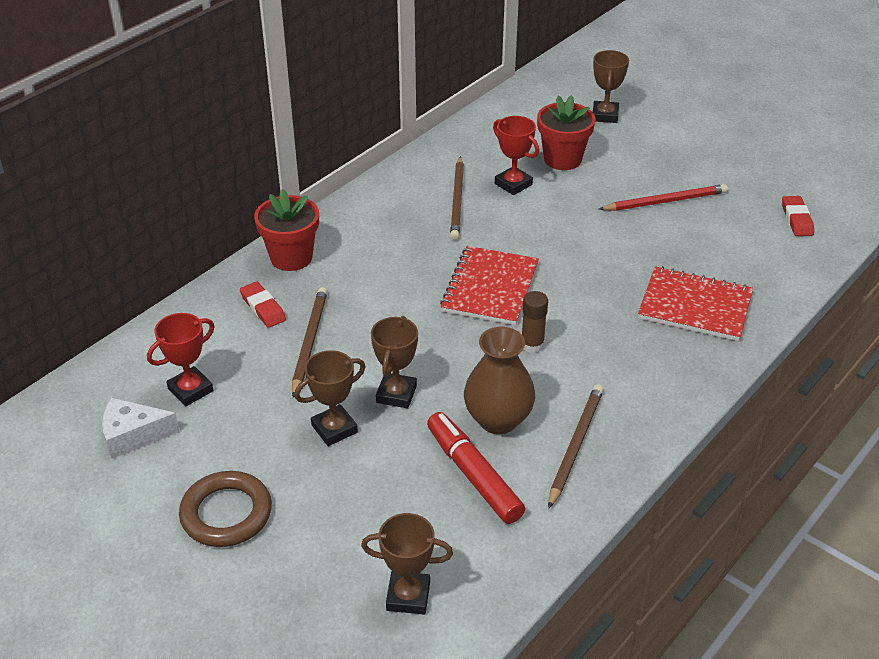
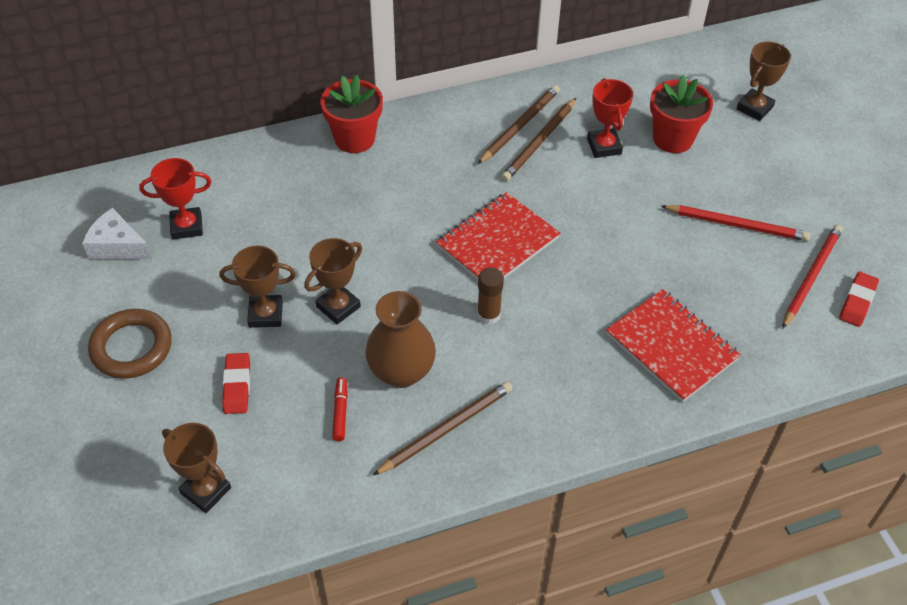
camera: 30 degrees right, 10 degrees up
(263, 308) = (296, 177): red eraser -> red eraser (237, 386)
(309, 342) = (308, 225): brown pencil -> brown pencil (520, 126)
(473, 475) = (340, 412): red marker -> red marker, size x0.49
(750, 215) = (811, 276): none -> red pencil

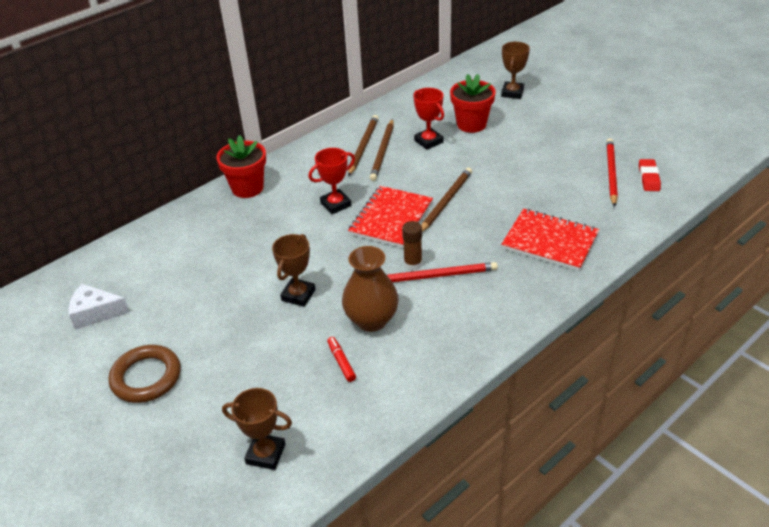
camera: 20 degrees left, 10 degrees down
(187, 226) = (146, 282): red trophy -> red trophy (336, 204)
(237, 386) = (249, 373): red eraser -> none
(265, 314) = (244, 318): brown trophy -> none
(446, 429) = (427, 345): brown pencil -> brown pencil (446, 201)
(737, 225) = (545, 159): red pencil -> red pencil (437, 275)

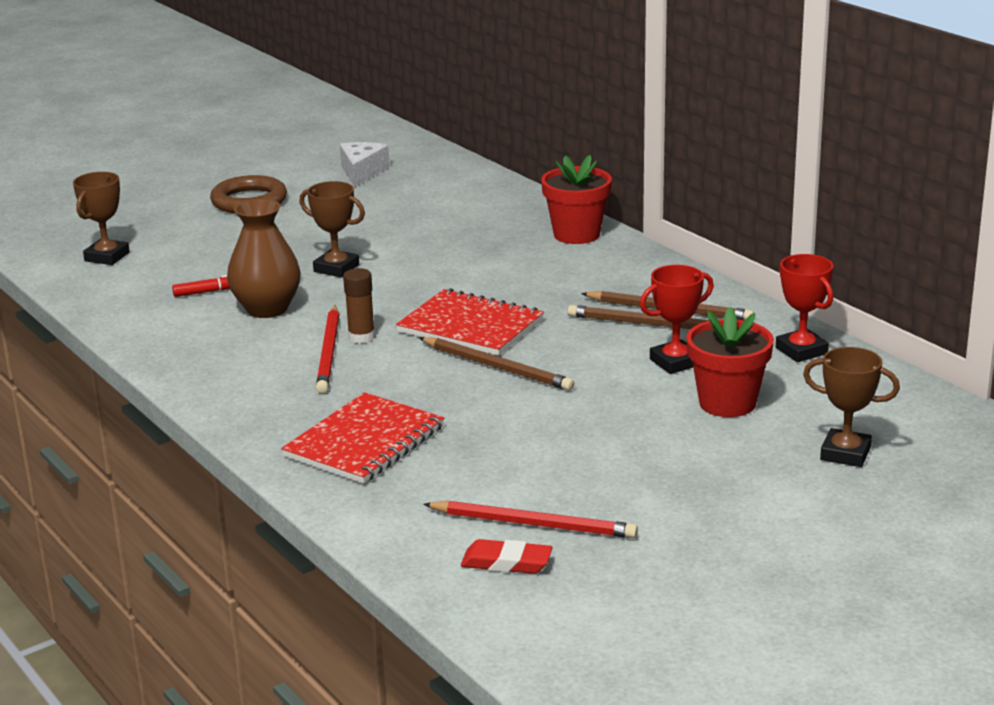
camera: 95 degrees right, 15 degrees down
(336, 204) = (518, 290): red trophy -> red trophy (801, 351)

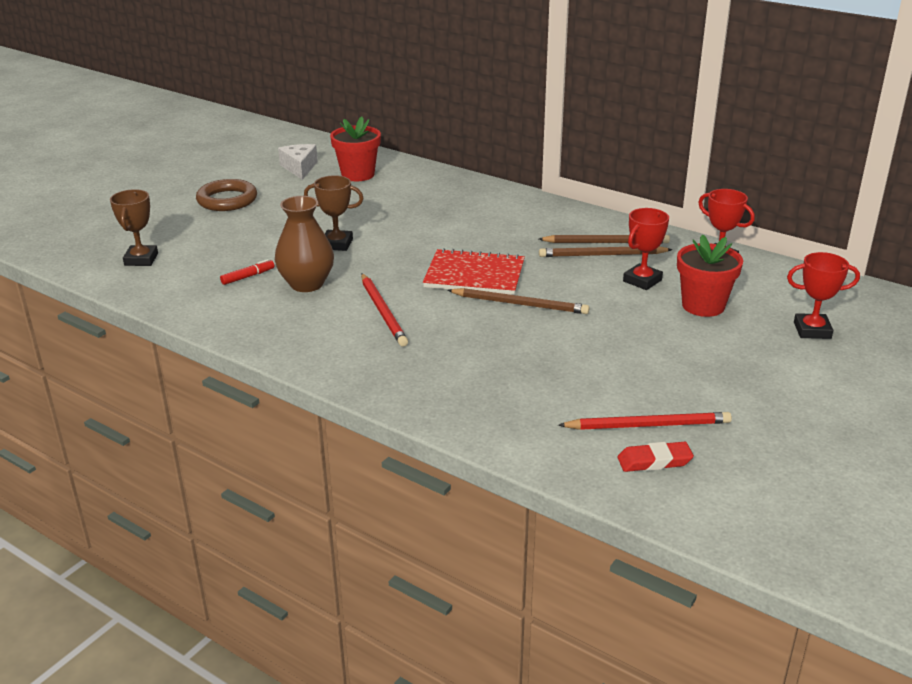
camera: 20 degrees left, 5 degrees up
(361, 337) = (399, 296): brown glue stick -> none
(364, 442) = (467, 381): red notebook -> none
(576, 234) = (495, 195): red flower pot -> red flower pot (358, 174)
(845, 453) = (812, 330): brown trophy -> red trophy

